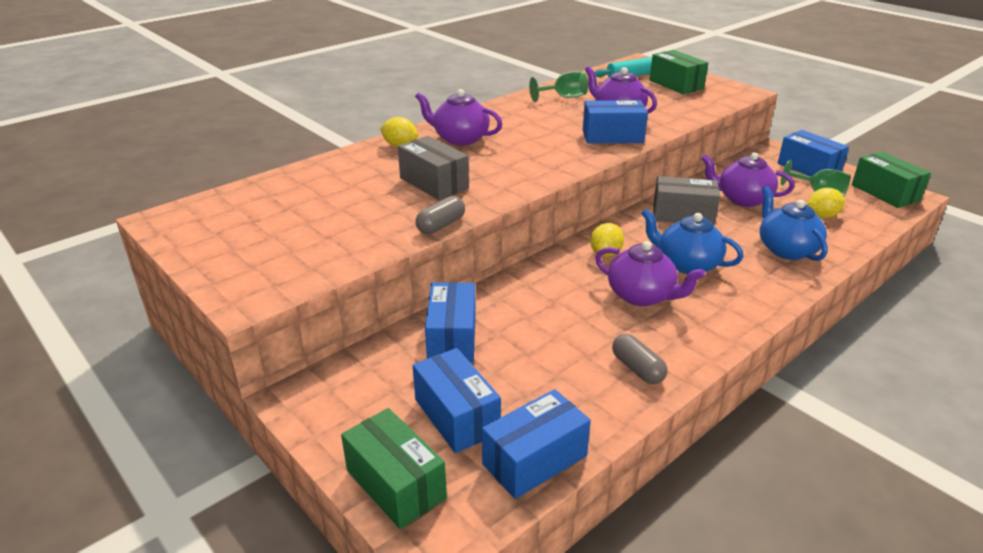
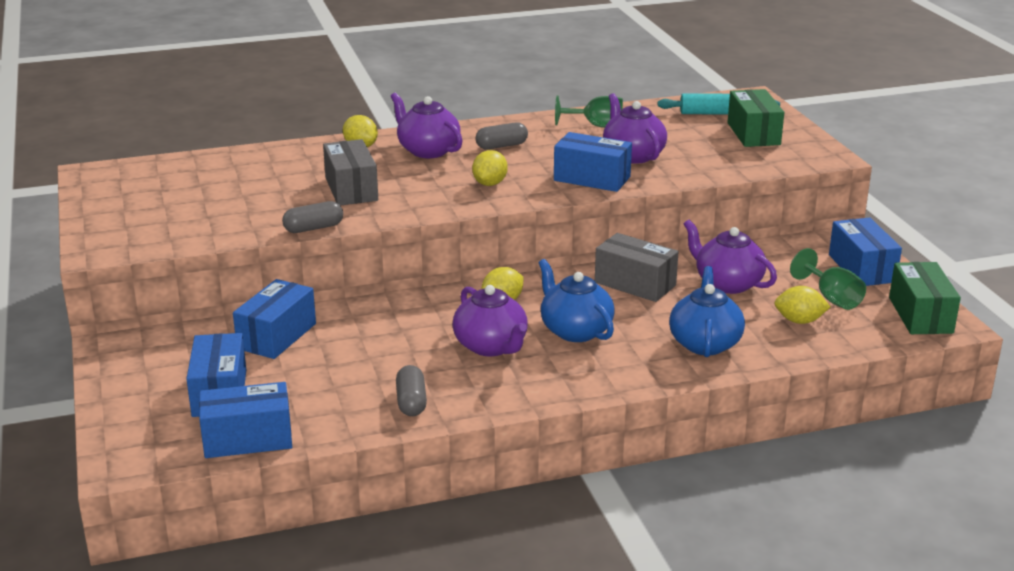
camera: 25 degrees right, 5 degrees down
(396, 484) = (128, 423): green box -> none
(513, 124) = (501, 146): none -> grey capsule
(542, 155) = (489, 184): none -> yellow lemon

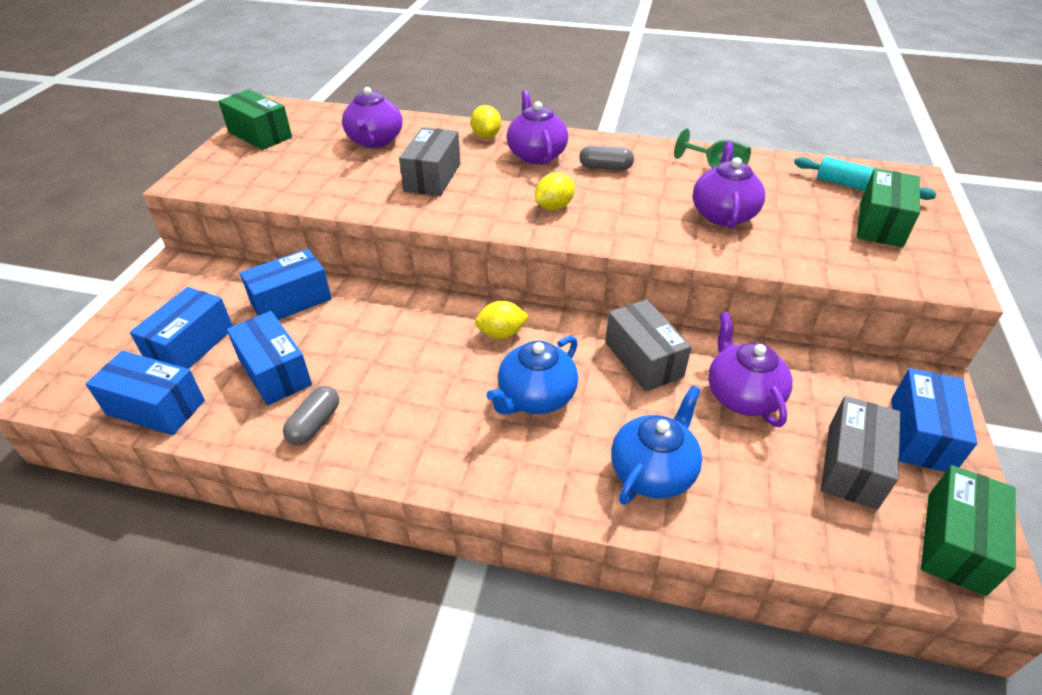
camera: 30 degrees right, 15 degrees up
(116, 198) = (260, 135): none -> green box
(313, 228) = (359, 209): grey capsule -> none
(491, 346) = (443, 384): purple teapot -> purple teapot (375, 141)
(575, 330) = (535, 397): blue teapot -> blue teapot turned 135 degrees counterclockwise
(592, 178) = (656, 230): blue box -> blue box (275, 372)
(799, 321) = (787, 485): yellow lemon -> none
(832, 298) = (852, 466): green goblet -> grey box

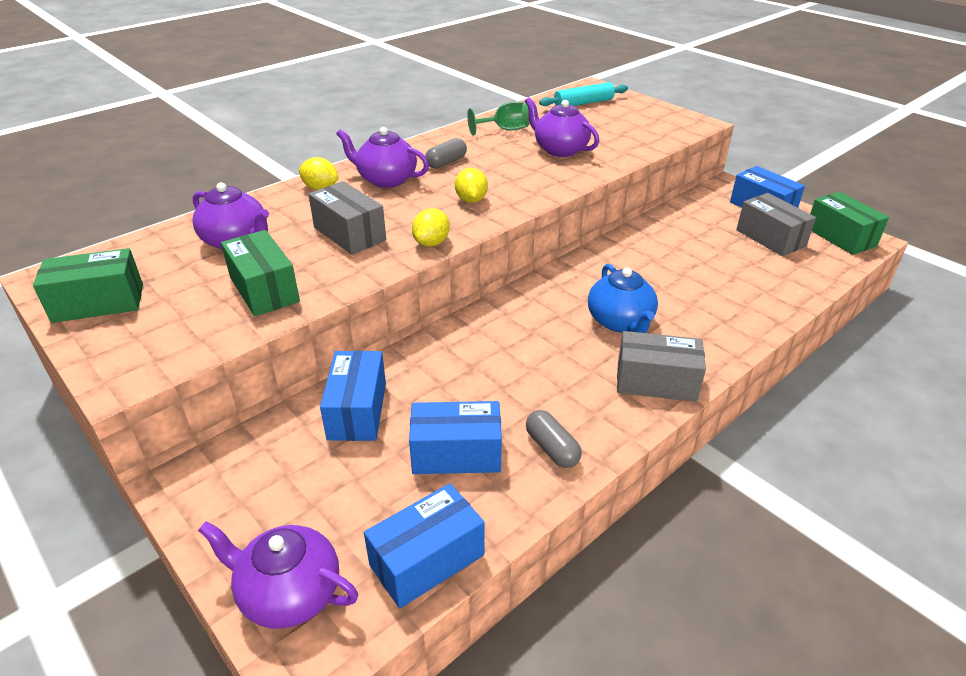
camera: 55 degrees left, 5 degrees down
(191, 345) = (349, 506): blue box -> none
(501, 333) = (534, 309): yellow lemon -> yellow lemon (431, 243)
(643, 359) = (622, 263): grey box -> grey box (656, 382)
(653, 472) = (728, 304): blue teapot -> none
(742, 396) = (688, 244): purple teapot -> purple teapot (289, 593)
(880, 224) = (626, 114): green box -> green box (264, 289)

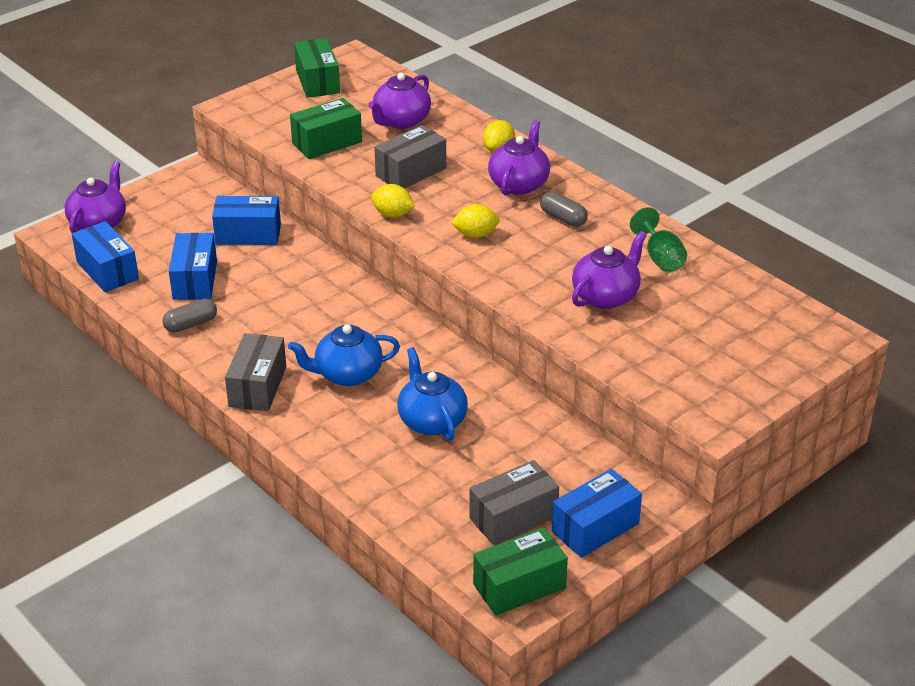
camera: 90 degrees right, 0 degrees up
(583, 103) = (767, 325): turquoise rolling pin -> none
(672, 274) = (431, 421): none -> blue teapot

